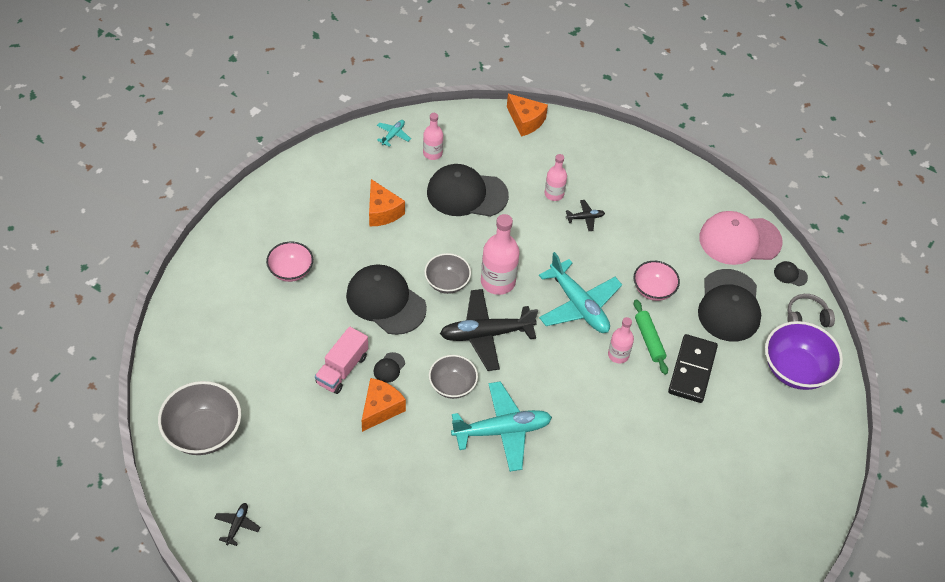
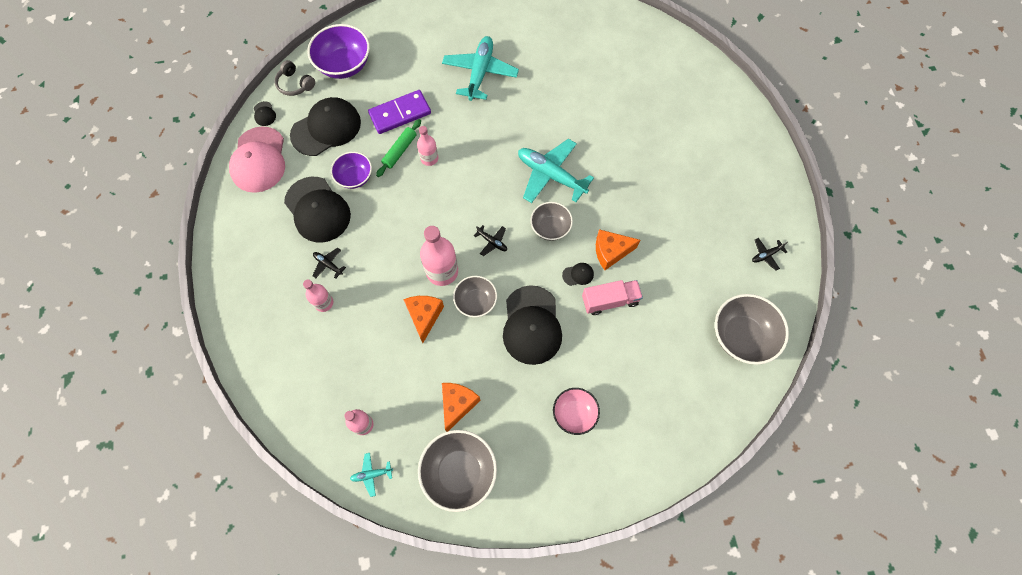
camera: 130 degrees left, 15 degrees up
(336, 178) = (459, 472): none -> grey bowl
(466, 194) = (381, 361): black cap -> black cap (317, 210)
(486, 334) = (492, 242): black plane -> black plane, size x0.44
(525, 121) = (261, 387): orange cheese -> orange cheese (424, 316)
(578, 305) = (412, 209): turquoise plane -> turquoise plane (480, 73)
(653, 290) = (354, 177): pink bowl -> purple bowl
(692, 370) = (400, 114): black domino -> purple domino
(739, 240) = (259, 160): pink cap -> pink cap turned 45 degrees clockwise

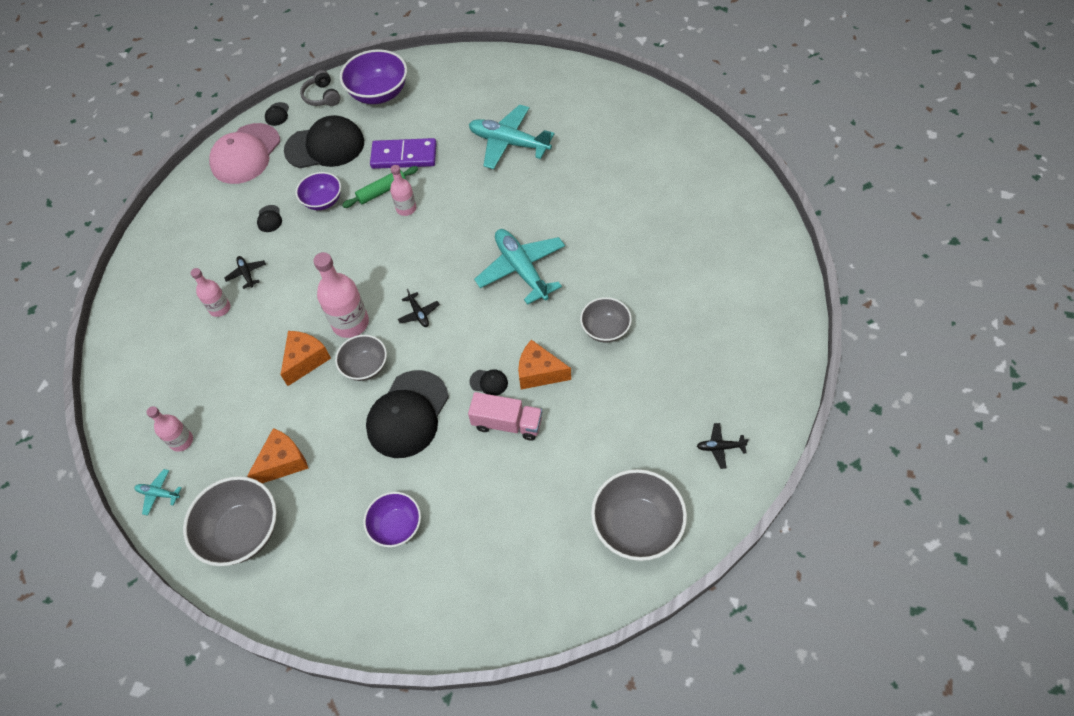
camera: 30 degrees right, 10 degrees down
(317, 210) = (269, 219): black cap -> black cap, size x0.40
(480, 73) = (509, 143): turquoise plane -> turquoise plane turned 105 degrees counterclockwise
(550, 227) = (488, 322): grey bowl -> grey bowl (605, 329)
(574, 413) = (396, 526): pink bowl -> purple bowl

